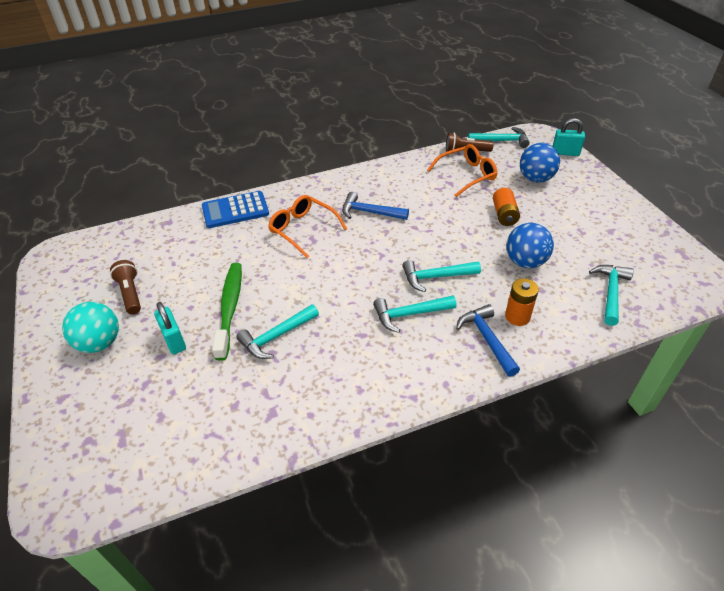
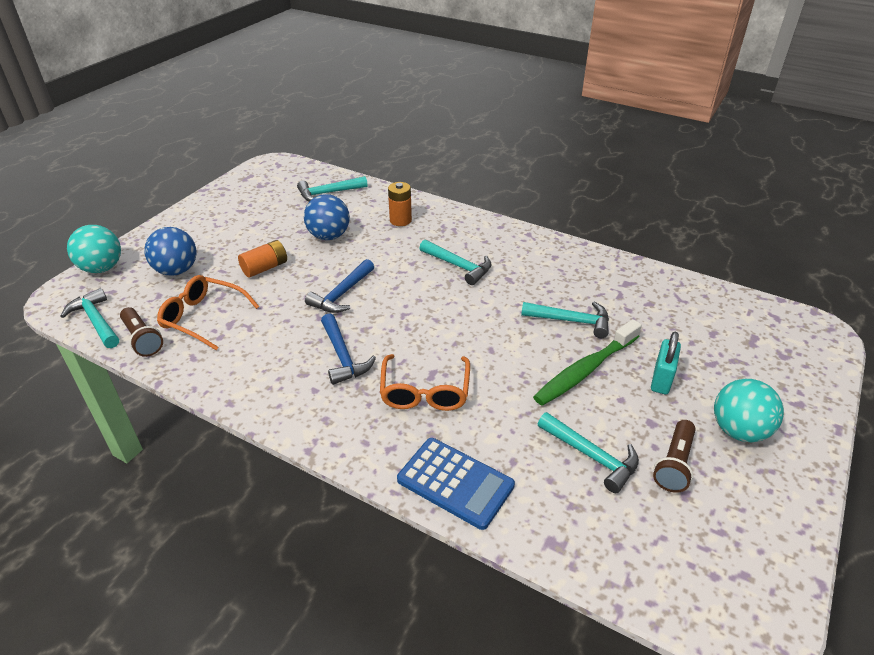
camera: 130 degrees left, 5 degrees down
(436, 277) = (399, 271): turquoise hammer -> turquoise hammer (591, 456)
(487, 339) = (439, 225): blue hammer -> blue hammer (341, 294)
(565, 153) = (102, 268): turquoise padlock -> turquoise ball

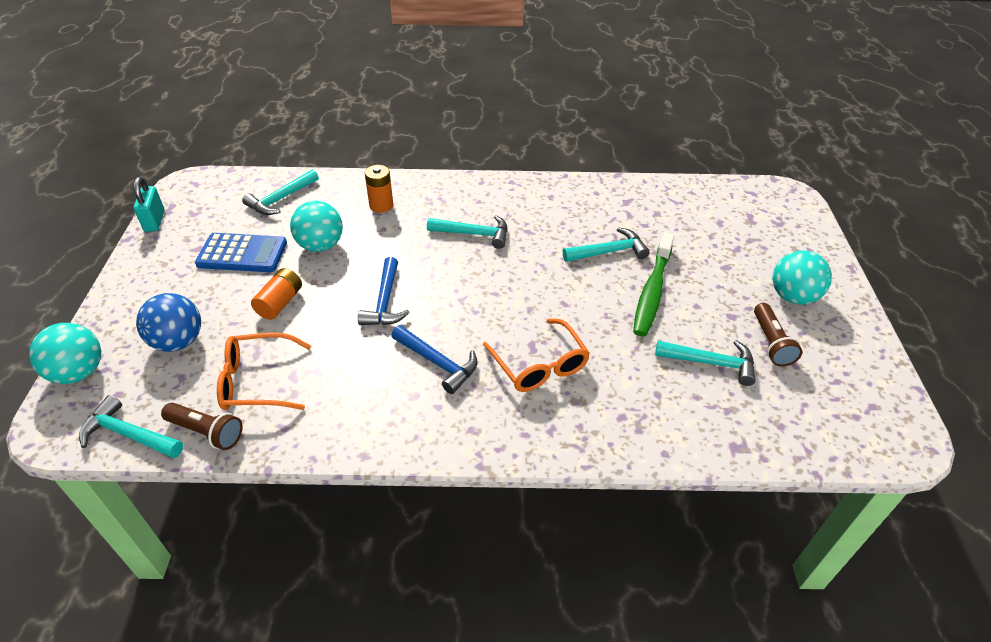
camera: 30 degrees left, 5 degrees up
(329, 236) = (320, 245): blue ball -> turquoise ball
(455, 483) = (628, 434): blue calculator -> blue calculator (242, 253)
(661, 379) = (712, 277): turquoise padlock -> turquoise padlock (154, 221)

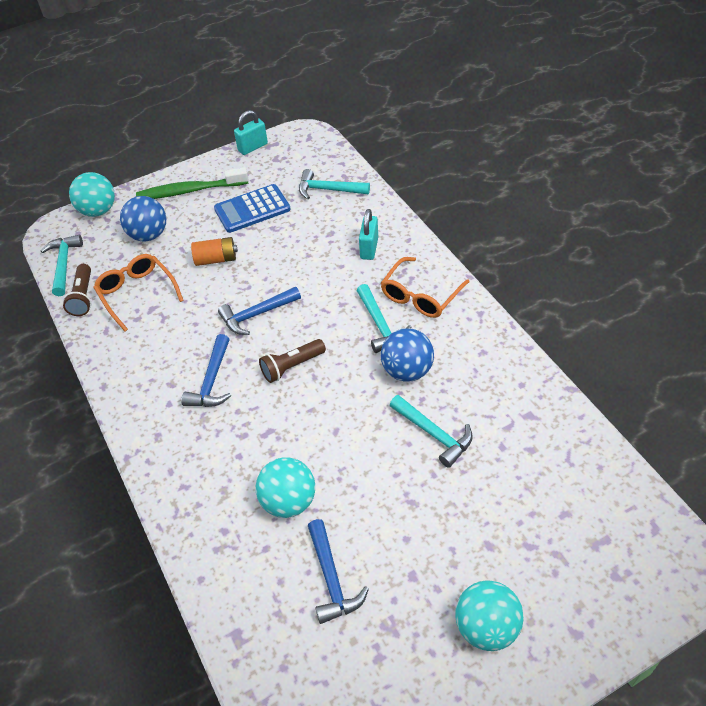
camera: 65 degrees right, 5 degrees up
(242, 253) = (252, 209): blue calculator -> blue calculator turned 90 degrees clockwise
(320, 245) = (292, 243): turquoise ball -> turquoise ball (289, 501)
(381, 205) = (369, 248): orange battery -> turquoise padlock
(535, 239) = (407, 371): none -> blue ball
(539, 365) = (248, 447): orange glasses -> orange glasses (420, 296)
(652, 291) = (400, 493): green toothbrush -> green toothbrush (190, 191)
(711, 363) = (331, 579): turquoise hammer -> blue hammer
(771, 343) = (395, 625): brown flashlight -> brown flashlight (292, 366)

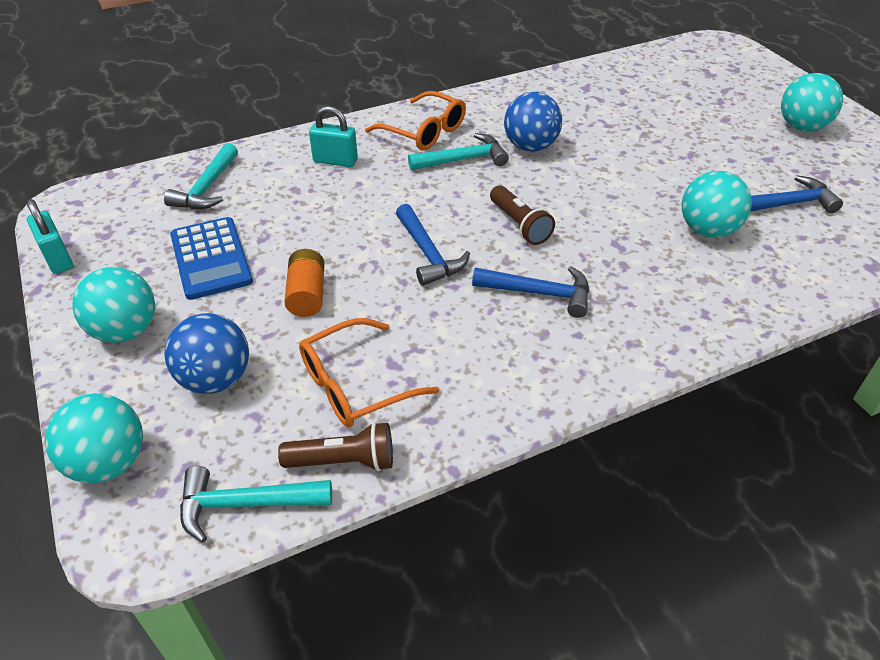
camera: 90 degrees left, 5 degrees down
(190, 191) = (125, 330): green toothbrush -> turquoise ball
(433, 434) = (611, 137): turquoise hammer -> none

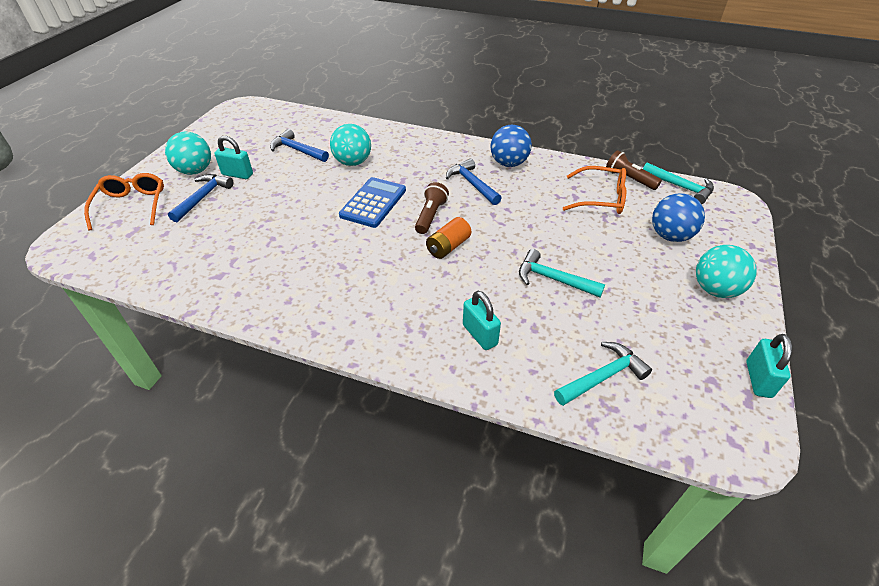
camera: 135 degrees left, 0 degrees up
(109, 462) = (741, 230): turquoise ball -> none
(211, 258) = (635, 307): blue calculator -> blue calculator (373, 203)
(307, 295) = (590, 249): orange battery -> orange battery (448, 247)
(424, 131) = (384, 317): orange glasses -> orange glasses (132, 205)
(428, 253) = (499, 231): blue hammer -> blue hammer (203, 197)
(463, 160) = (395, 274): turquoise hammer -> turquoise hammer (553, 279)
(530, 146) = (342, 255): blue ball -> blue ball (509, 163)
(764, 146) = (237, 174): none -> turquoise padlock

